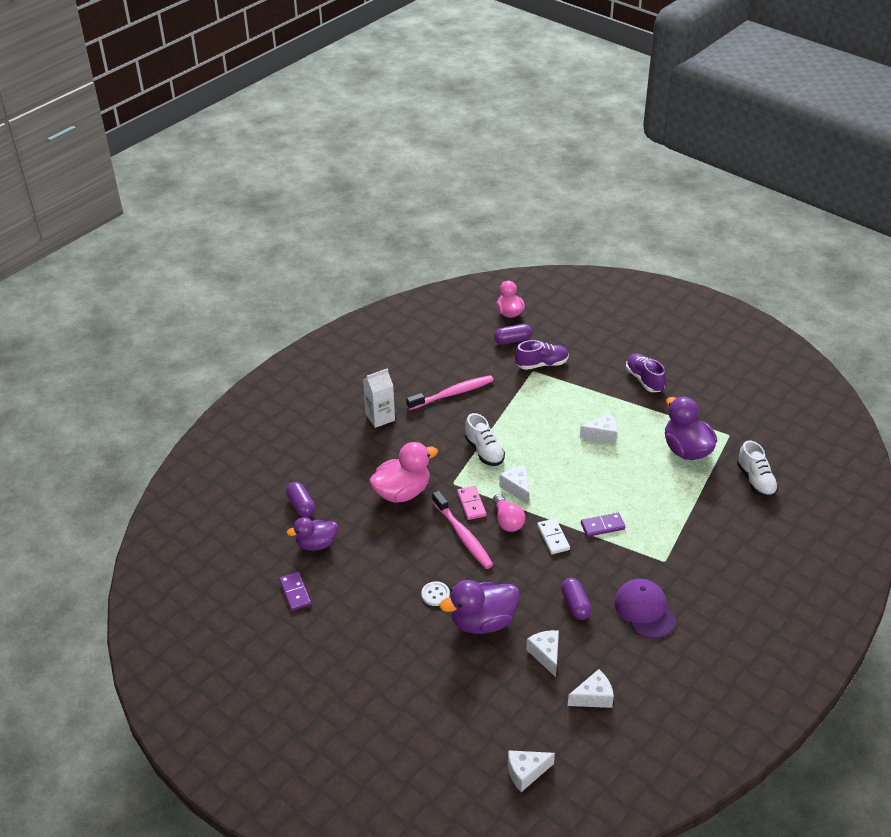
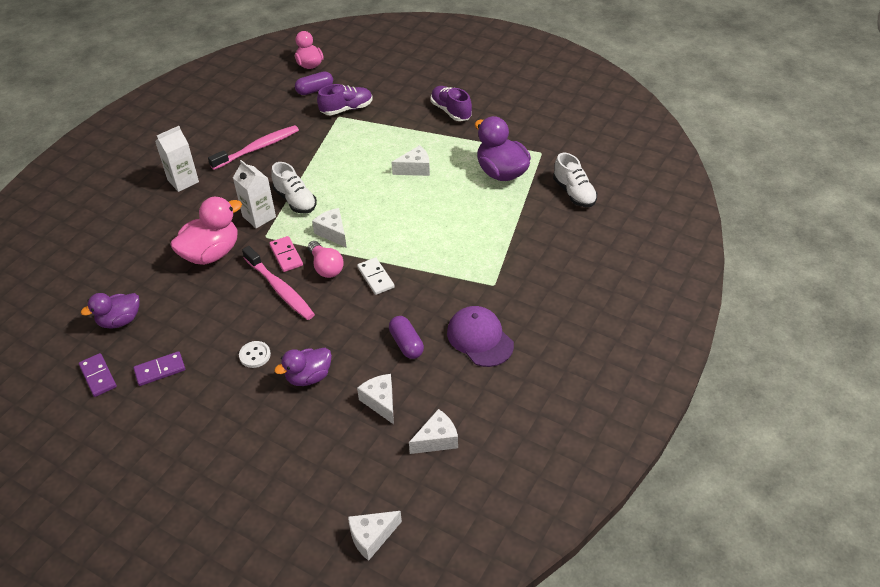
camera: 10 degrees left, 5 degrees up
(301, 506) = (101, 282): purple capsule -> none
(449, 462) = (259, 216): none -> white carton
(482, 622) = (308, 377): purple duck -> purple duck, size x0.65
(602, 526) = (425, 258): purple domino -> purple domino (160, 370)

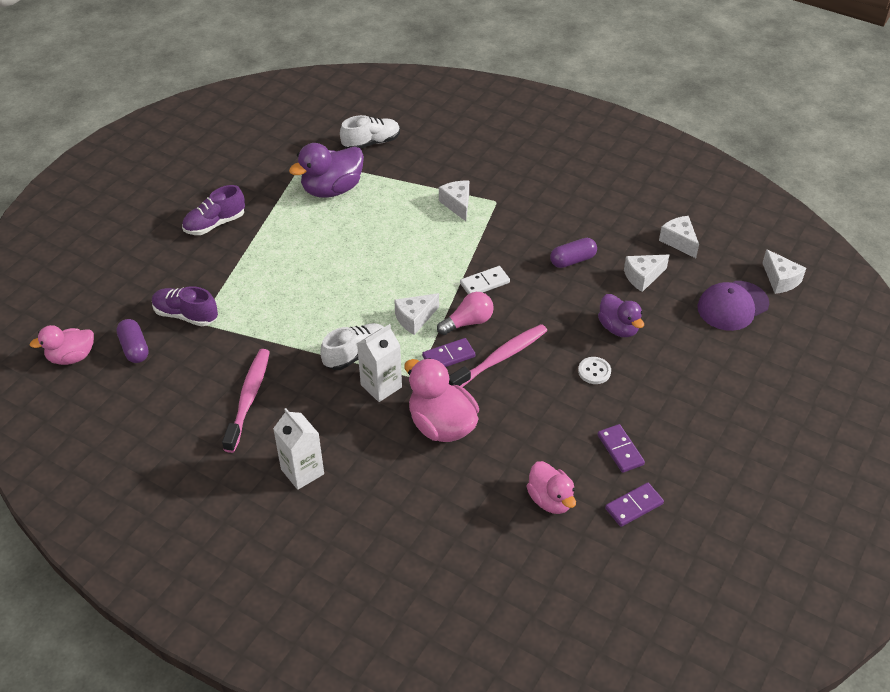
camera: 90 degrees left, 0 degrees up
(120, 320) = (550, 500): purple duck -> pink duck
(257, 148) = (248, 399): pink toothbrush -> pink toothbrush turned 45 degrees clockwise
(286, 255) = (448, 356): pink domino -> purple domino
(346, 109) = (186, 315): purple shoe -> purple shoe turned 45 degrees counterclockwise
(415, 169) = (315, 254): white cheese -> white cheese (457, 204)
(480, 338) = (563, 212): purple cap -> purple cap (732, 306)

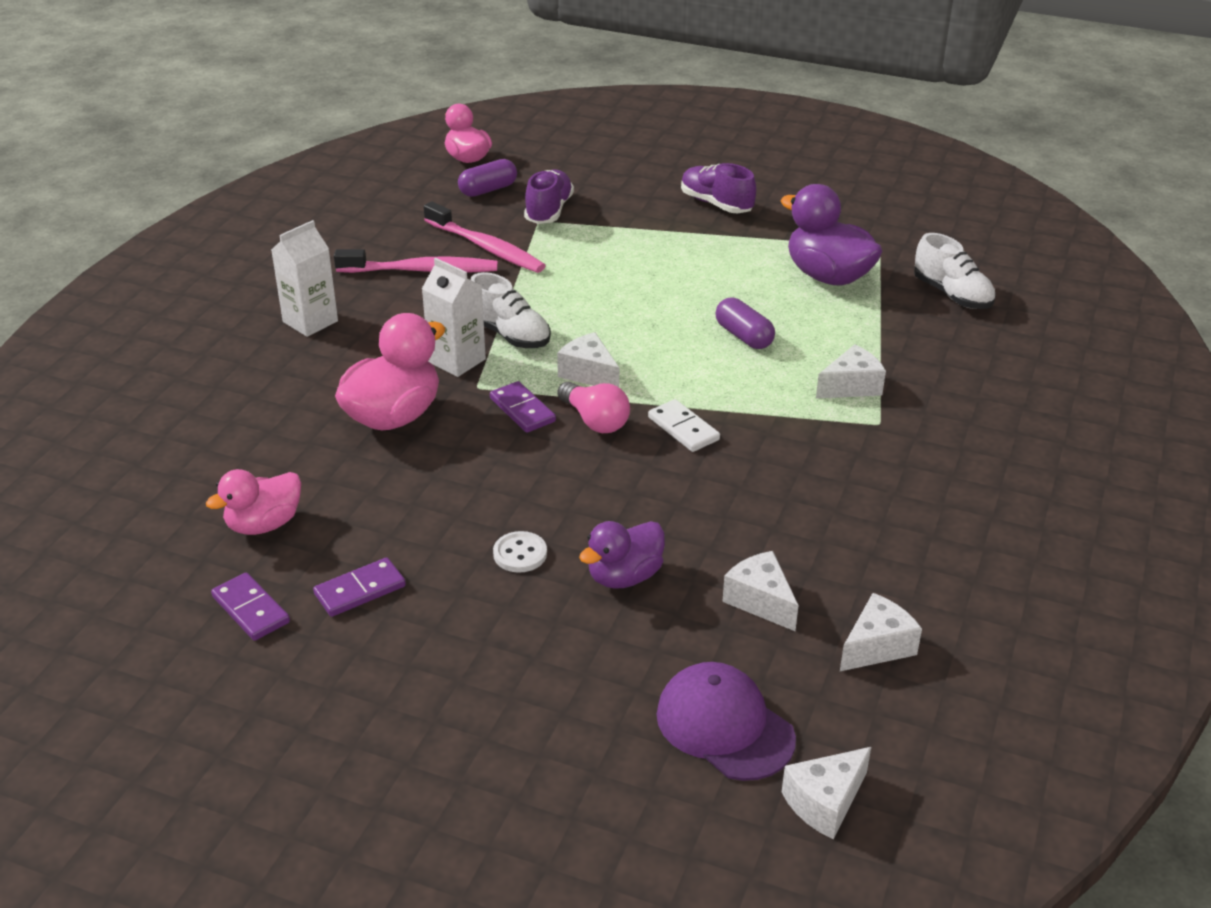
camera: 80 degrees right, 10 degrees down
(499, 358) = (528, 456): pink toothbrush -> pink toothbrush (486, 247)
(572, 260) = (770, 515): purple capsule -> purple capsule (743, 336)

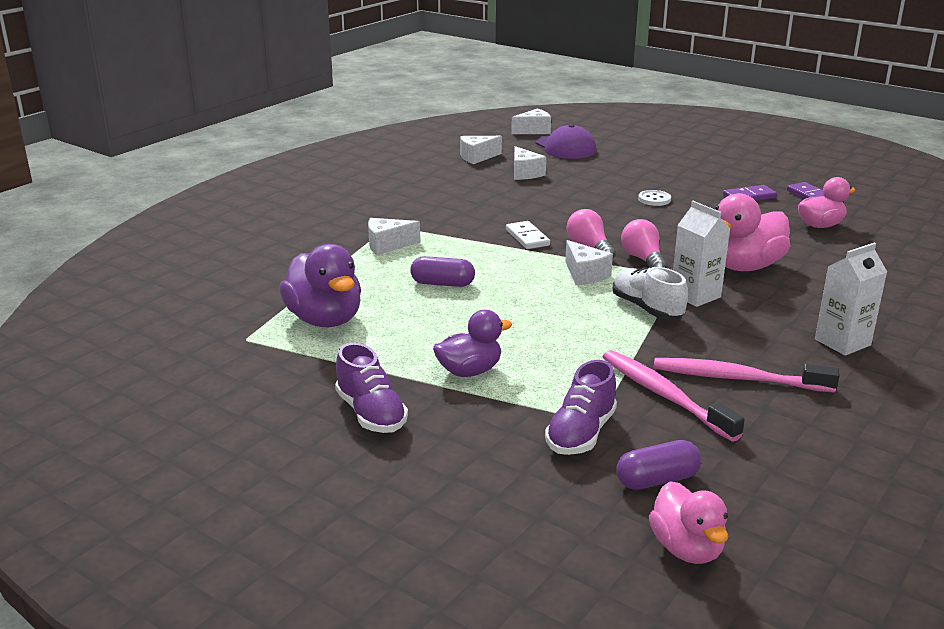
camera: 165 degrees left, 10 degrees down
(522, 410) = (643, 259): purple domino -> pink light bulb
(624, 576) = (595, 187): purple duck -> purple duck (469, 371)
(743, 336) = (442, 284): purple capsule -> purple capsule turned 60 degrees counterclockwise
(952, 295) = (234, 291): white shoe -> none

